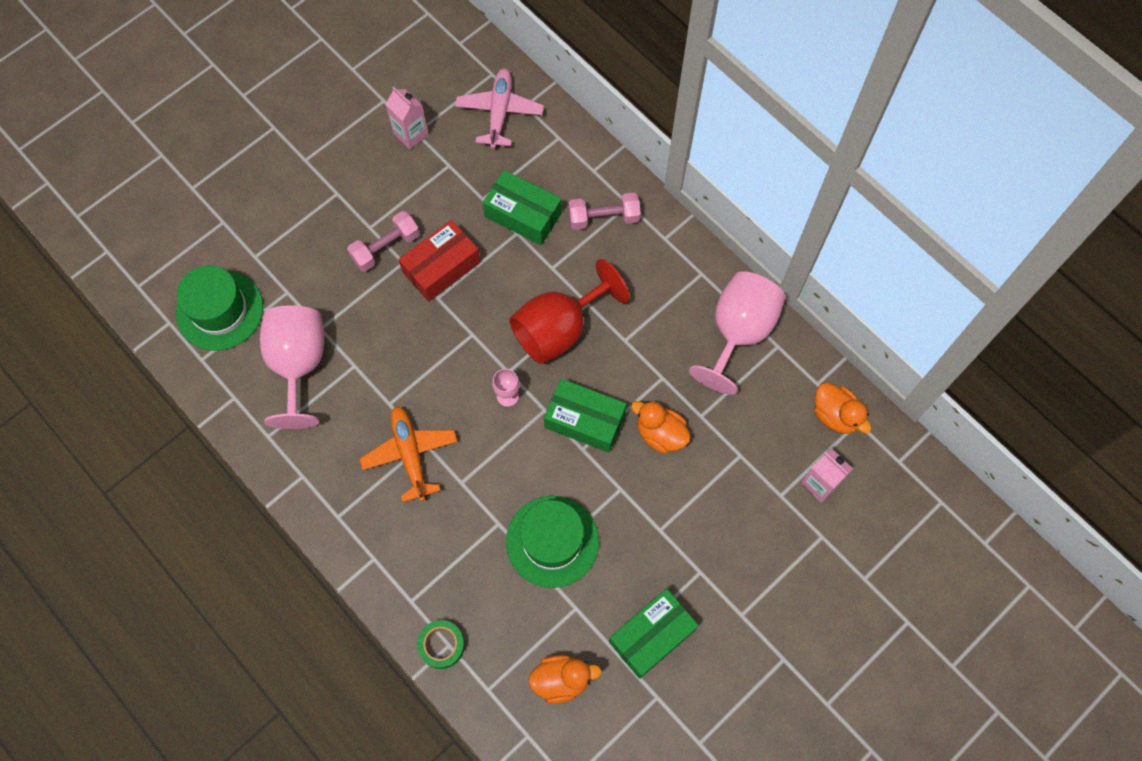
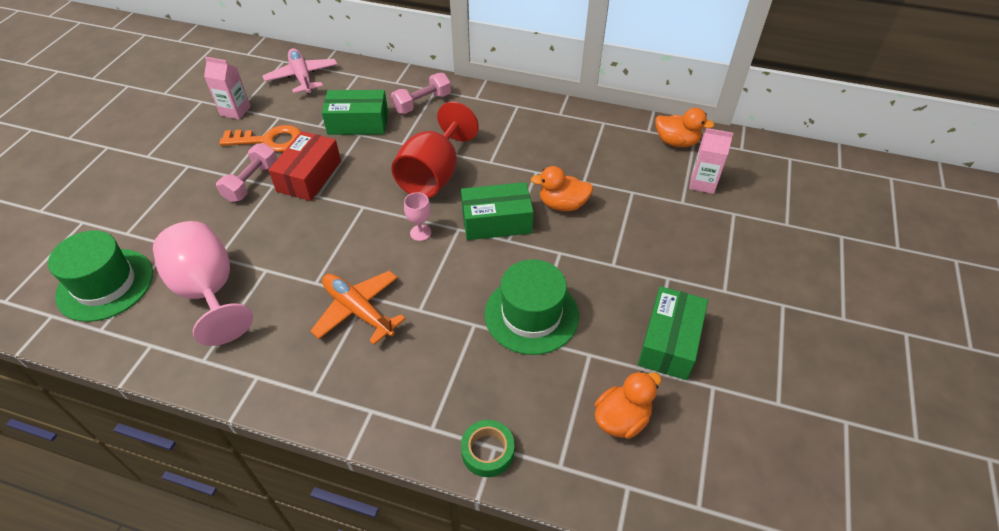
camera: 30 degrees left, 20 degrees down
(425, 196) = (269, 140): none -> orange key
(738, 332) = (570, 126): pink goblet -> none

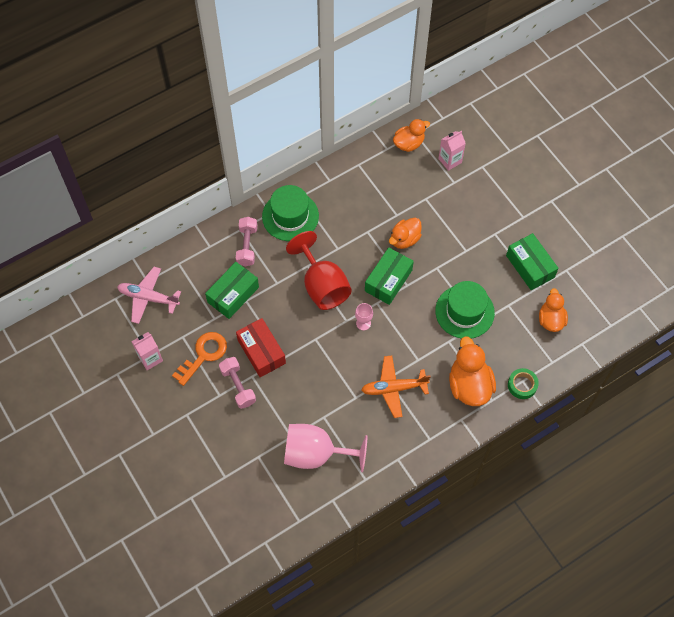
camera: 50 degrees left, 15 degrees up
(105, 284) = (263, 505): green hat -> green hat (290, 216)
(431, 387) = (469, 385): none -> orange duck

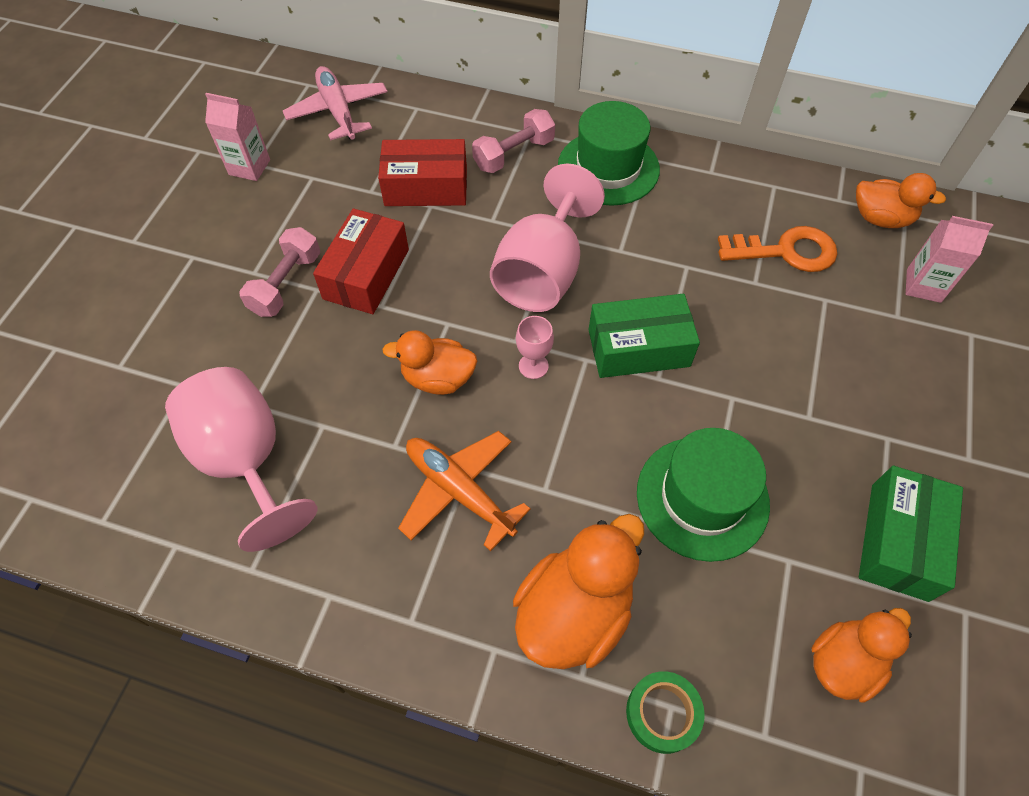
camera: 50 degrees right, 5 degrees down
(203, 355) = (303, 216): orange key -> orange key (785, 251)
(233, 294) = (426, 187): green box -> red box
(322, 285) = (542, 272): red goblet -> pink goblet
(404, 239) = (729, 320): orange duck -> orange duck (438, 378)

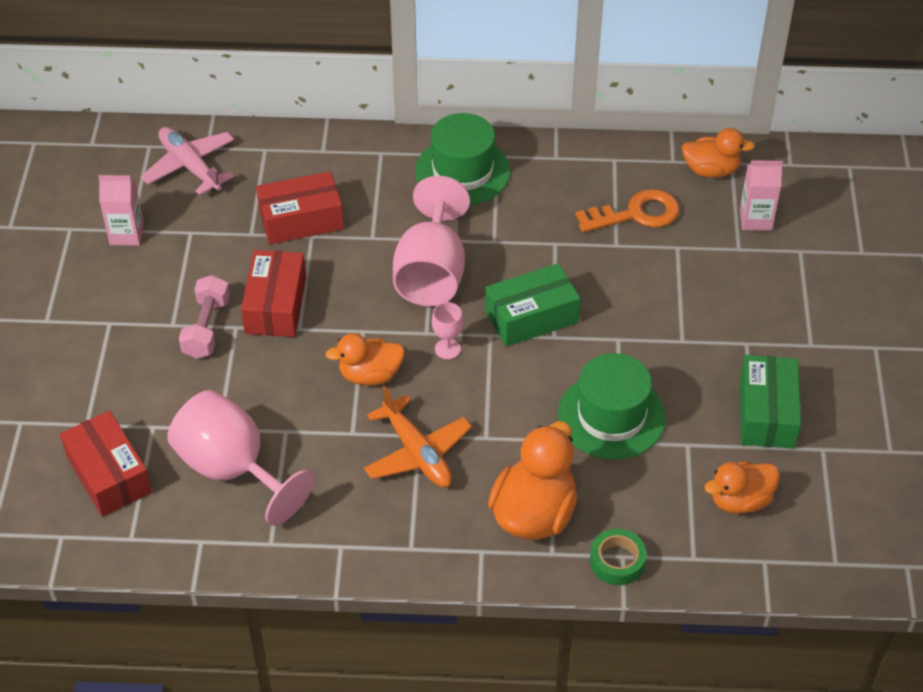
camera: 15 degrees left, 10 degrees down
(114, 434) = (109, 475): none -> red box
(459, 491) = (417, 453): orange plane -> orange plane turned 150 degrees counterclockwise
(514, 154) = (372, 175): pink dumbbell -> none
(843, 662) = (740, 500): orange duck -> orange duck turned 150 degrees counterclockwise

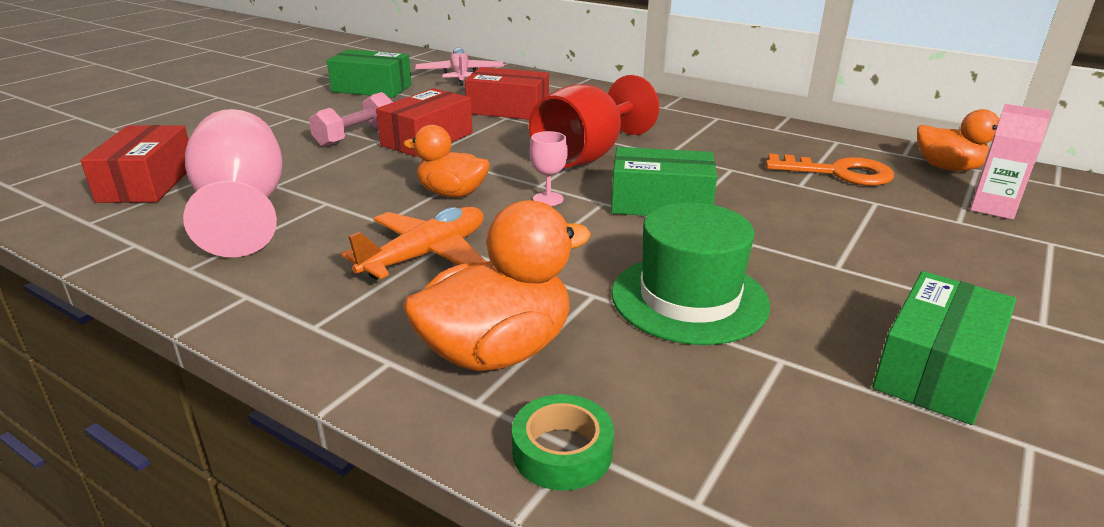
camera: 30 degrees right, 20 degrees down
(127, 234) = (372, 88): pink carton -> green box
(417, 453) = (426, 255): orange plane -> orange plane turned 135 degrees counterclockwise
(431, 273) = (586, 156): pink goblet -> red goblet
(462, 171) = (676, 117): green hat -> none
(740, 500) = (833, 456): orange duck -> none

